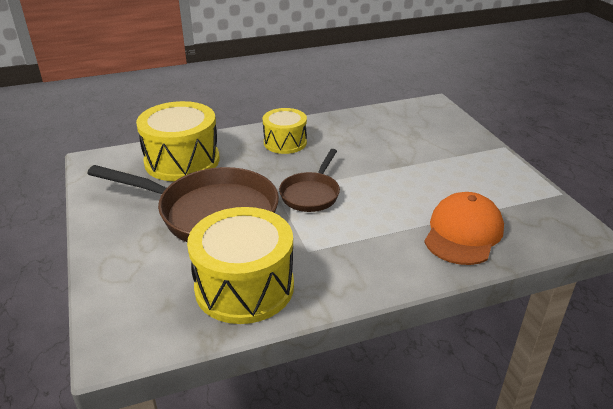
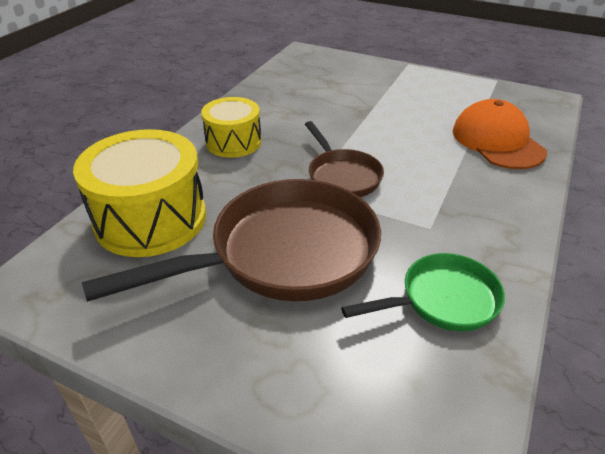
camera: 45 degrees left, 5 degrees up
(244, 287) = (442, 300): yellow drum -> green pan

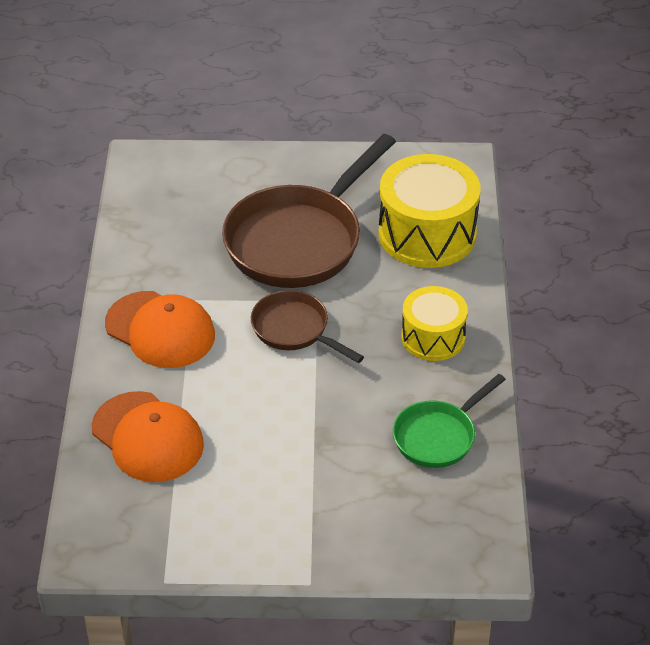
camera: 155 degrees right, 5 degrees up
(442, 300) = (167, 244): green pan -> green pan (438, 436)
(471, 210) = (160, 330): none -> orange cap

